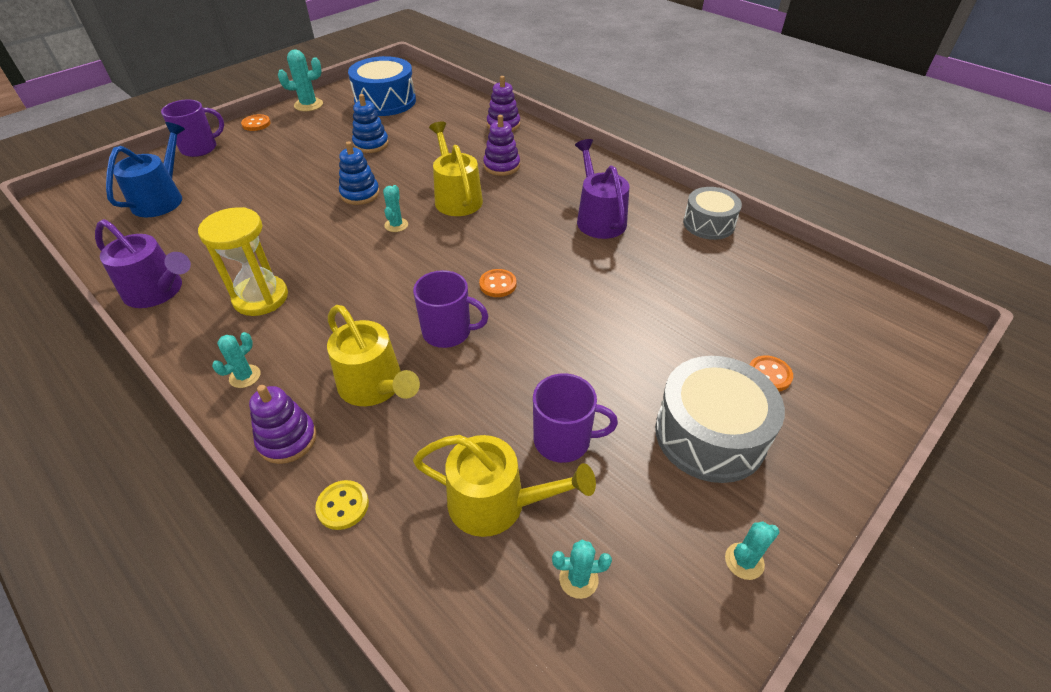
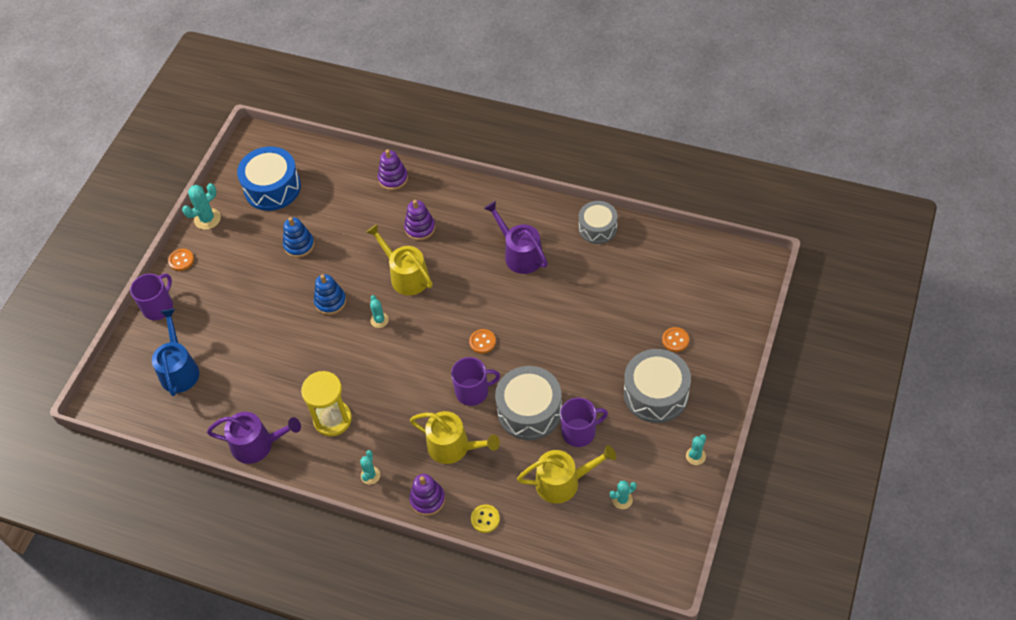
camera: 20 degrees left, 10 degrees up
(507, 383) = (529, 411): none -> grey drum

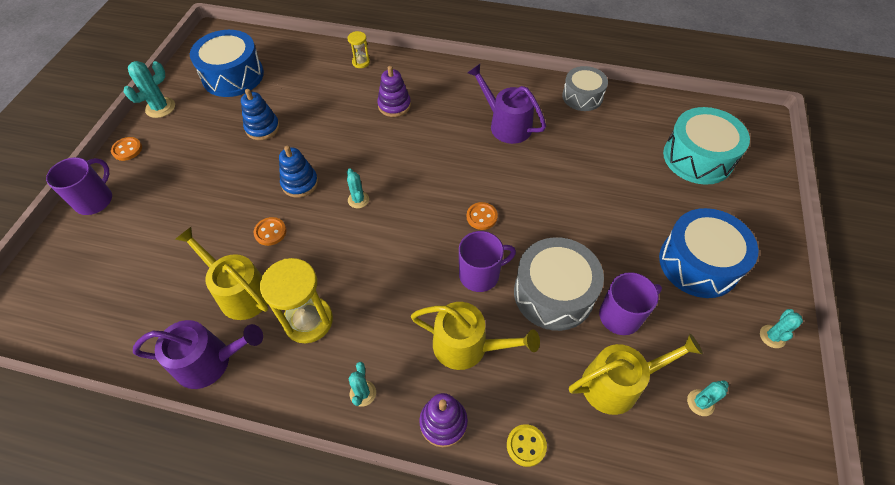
camera: 10 degrees left, 0 degrees up
(179, 370) = (113, 271): blue watering can -> none
(393, 178) = (361, 62): purple stacking toy -> yellow hourglass
(406, 276) = (384, 152): yellow watering can -> yellow watering can (240, 292)
(656, 394) = (698, 263): grey drum -> blue drum
(675, 340) = (700, 202): orange button -> orange button (270, 232)
(687, 297) = (697, 157): none -> turquoise drum

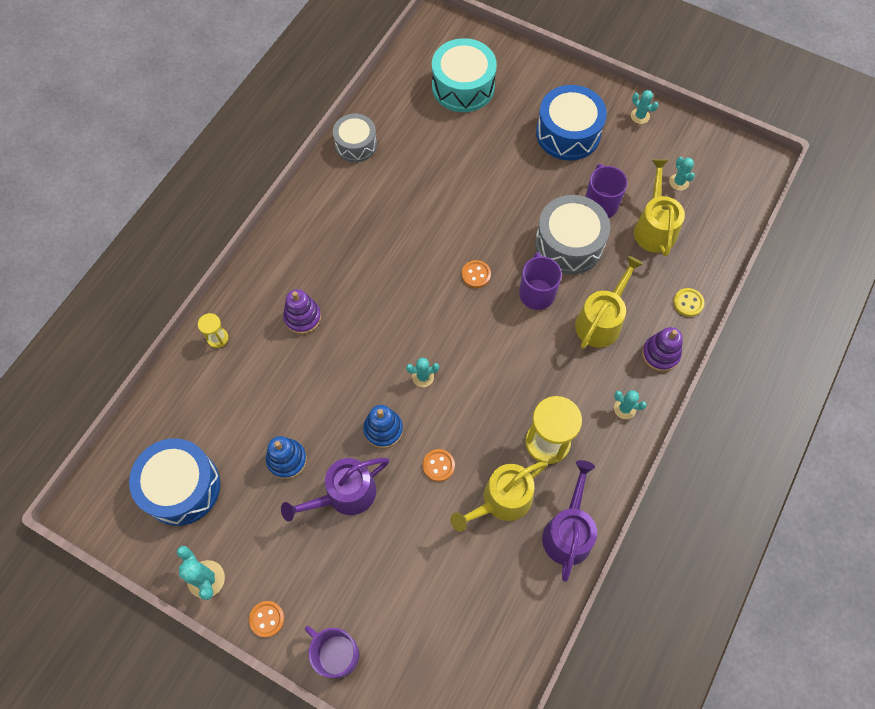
camera: 75 degrees left, 10 degrees up
(506, 125) = (370, 221): purple watering can -> purple watering can (345, 494)

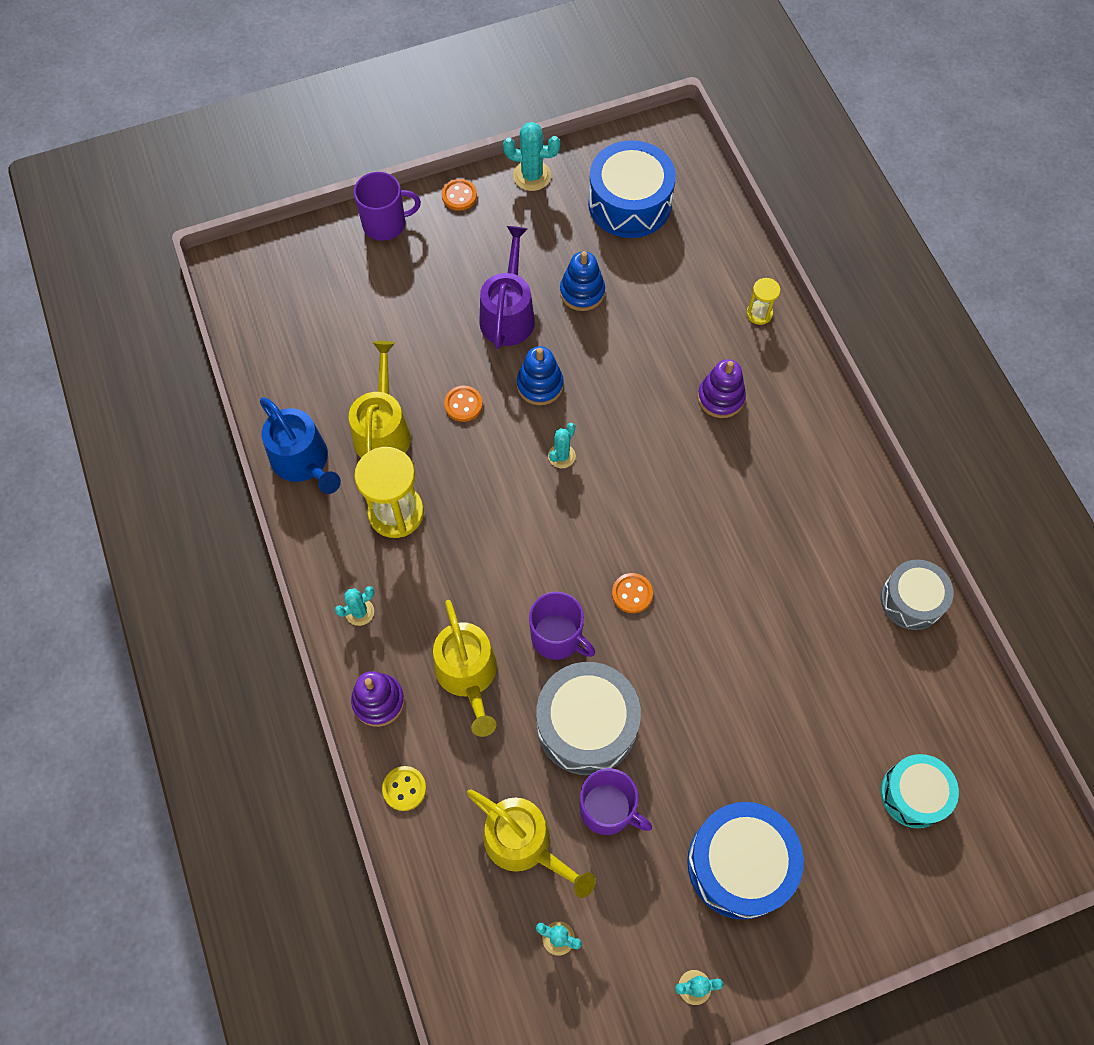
camera: 130 degrees right, 0 degrees up
(463, 86) = (914, 794): turquoise drum -> turquoise drum, size x0.65
(568, 532) = (303, 461): purple watering can -> blue watering can

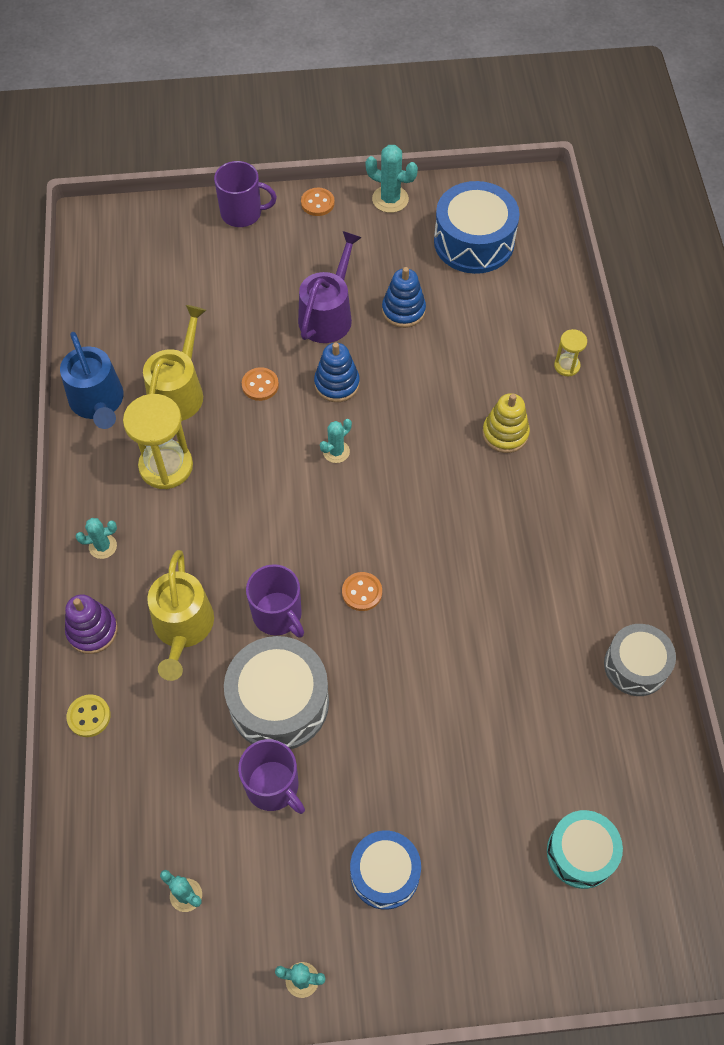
camera: 15 degrees right, 5 degrees down
(524, 843) = (183, 797): yellow watering can -> none
(720, 398) = (505, 433): purple stacking toy -> yellow stacking toy
(739, 864) = (385, 873): blue drum -> blue drum, size x0.65

